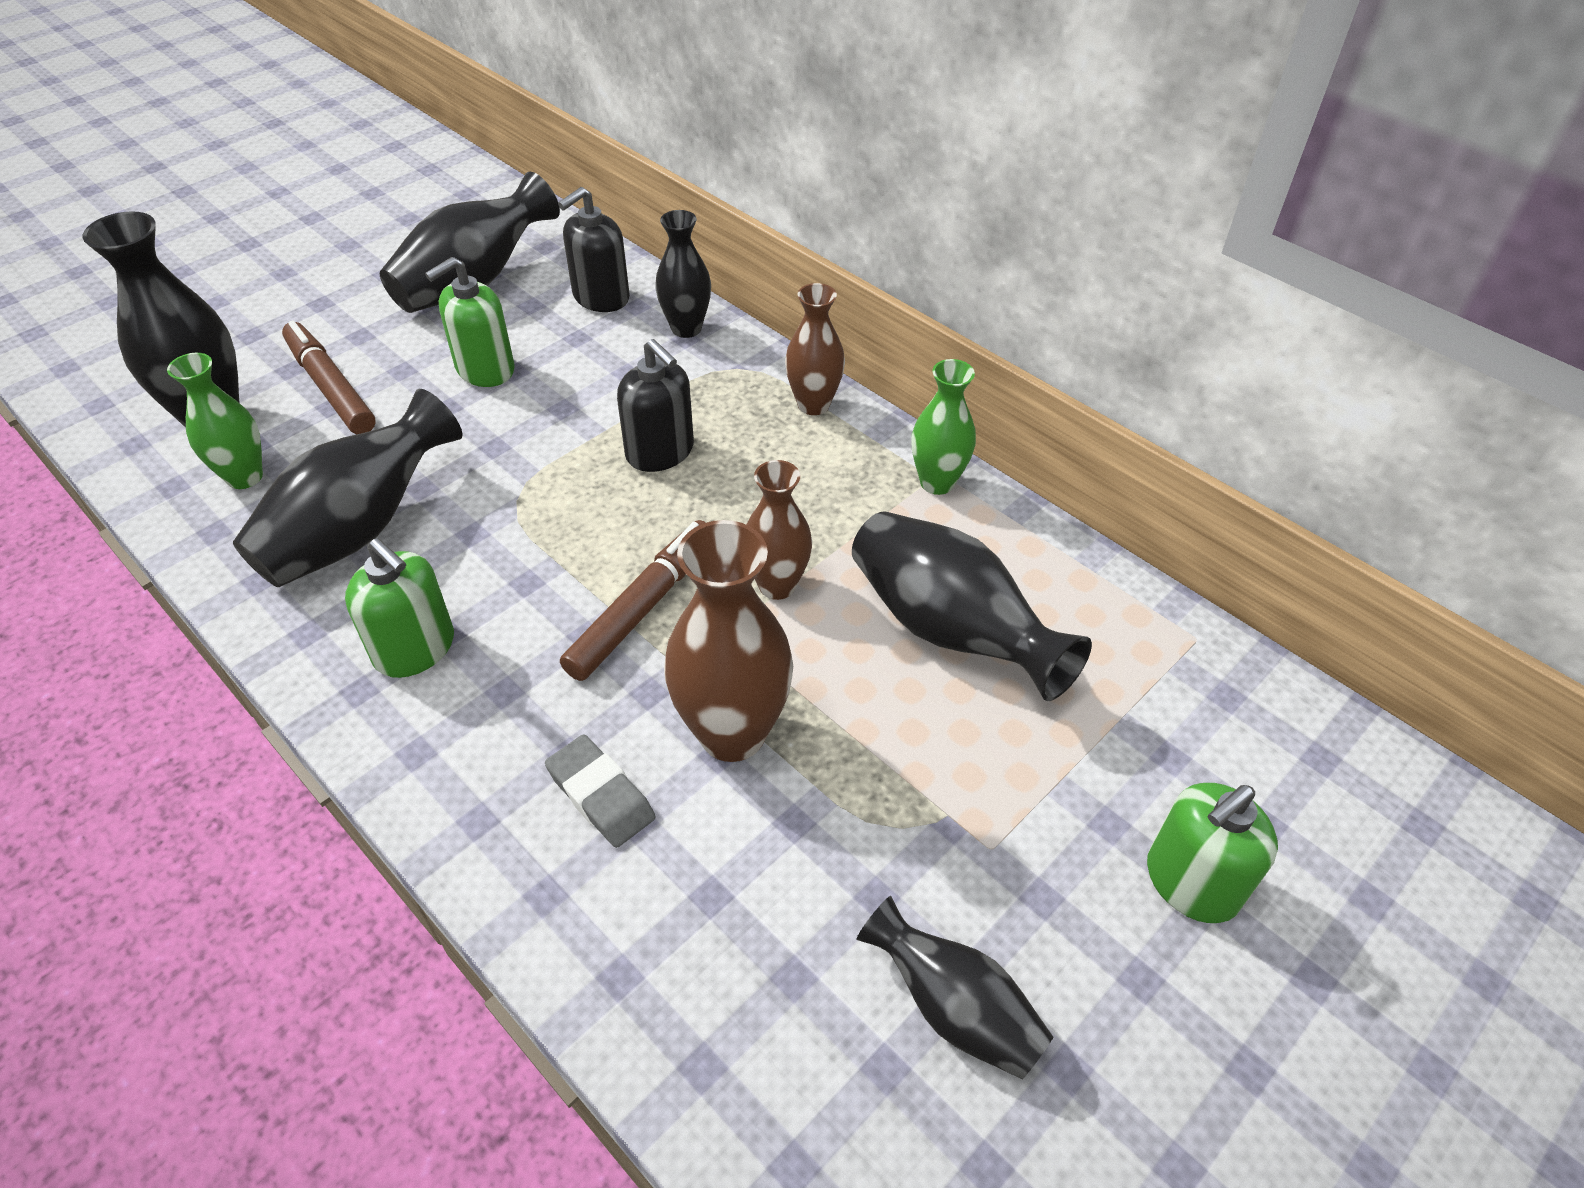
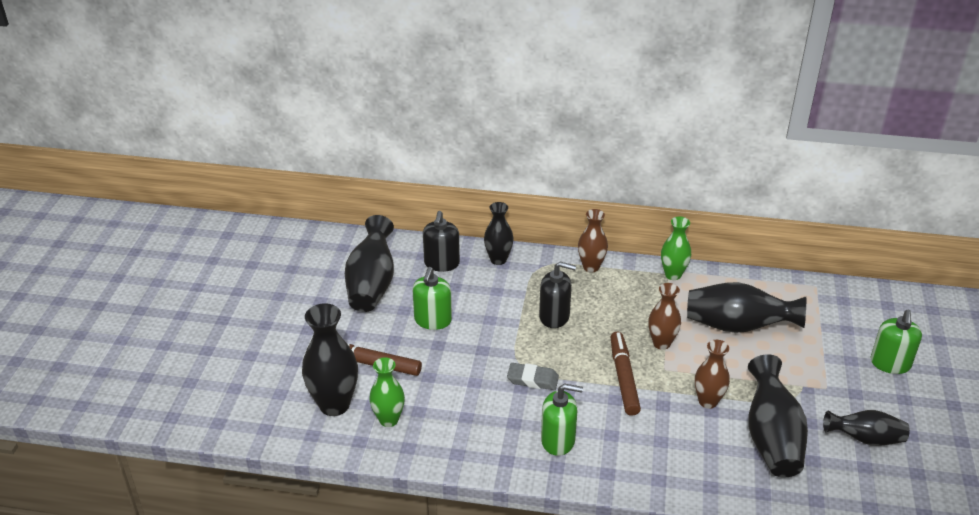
camera: 35 degrees left, 10 degrees down
(360, 528) = (472, 411): black vase -> black vase (771, 437)
(601, 795) = (689, 446): grey eraser -> grey eraser (532, 379)
(732, 733) = (708, 401): brown vase -> brown vase, size x0.63

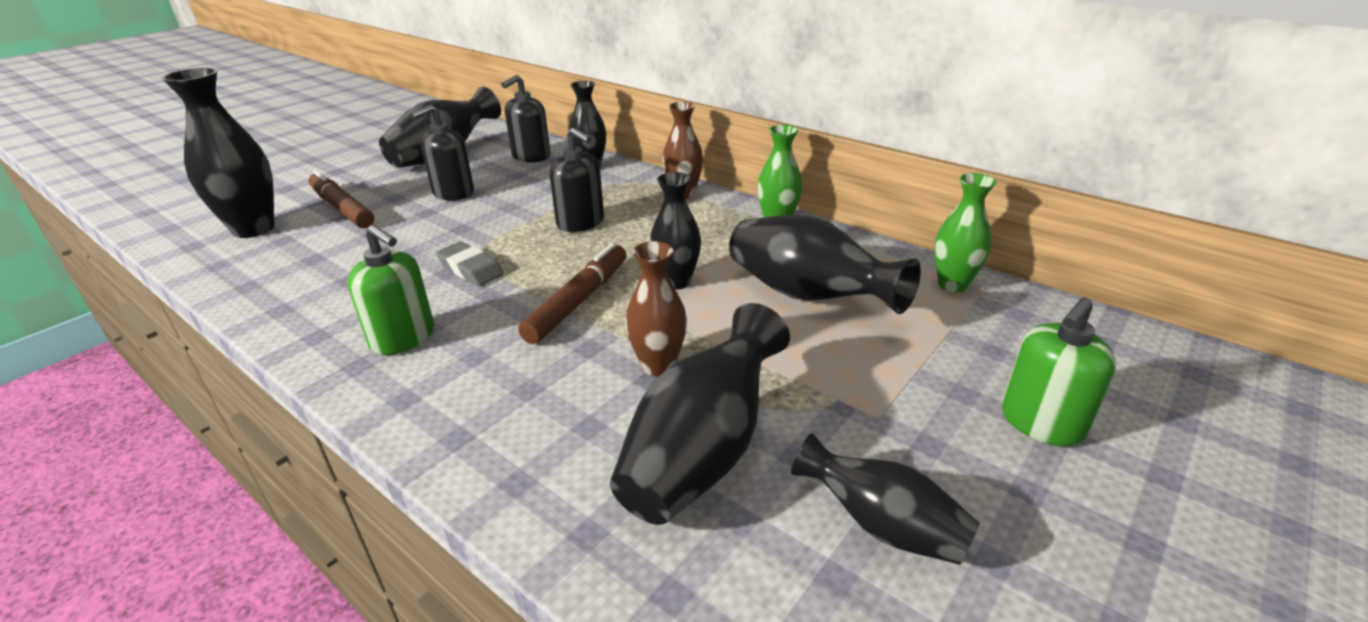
camera: 30 degrees right, 5 degrees down
(389, 420) = (274, 256): green vase -> green vase (952, 285)
(433, 320) = (453, 193): green soap dispenser -> black soap dispenser
(661, 343) = (676, 282): brown vase -> black vase

